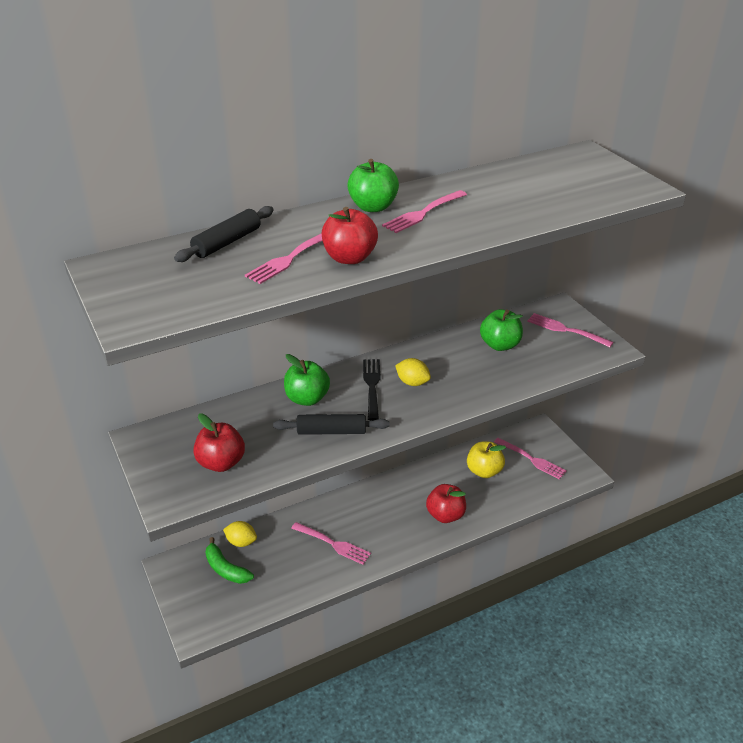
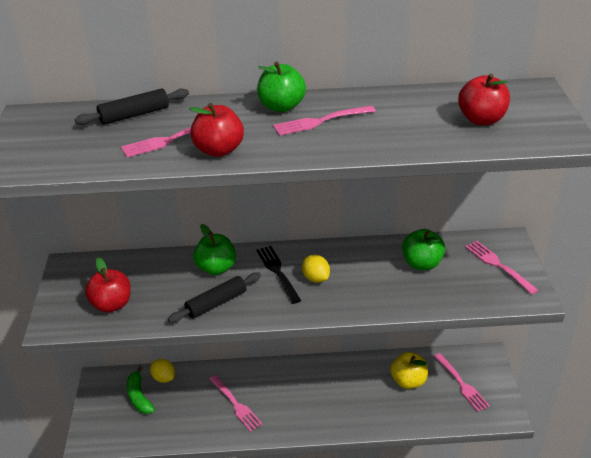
camera: 25 degrees right, 0 degrees up
(331, 431) = (216, 303): black rolling pin -> black rolling pin turned 60 degrees counterclockwise
(372, 386) = (278, 272): black fork -> black fork turned 45 degrees counterclockwise
(445, 515) = (348, 411): red apple -> red apple (481, 120)

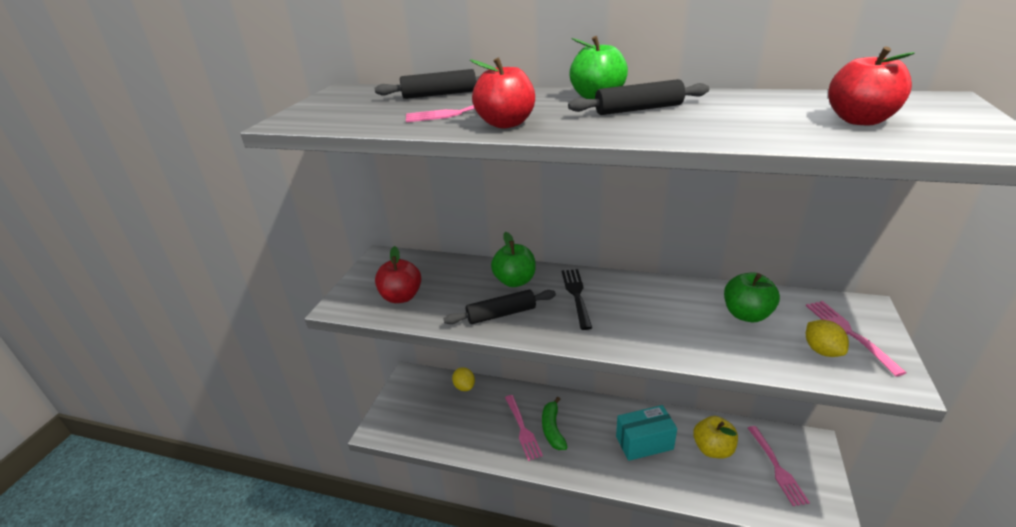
camera: 20 degrees right, 5 degrees down
(139, 397) = (436, 399): green banana -> green banana (552, 429)
(316, 278) = (616, 308): yellow lemon -> yellow lemon (822, 350)
(321, 121) = (638, 109): pink fork -> black rolling pin
(350, 390) = (644, 443): none -> turquoise box

